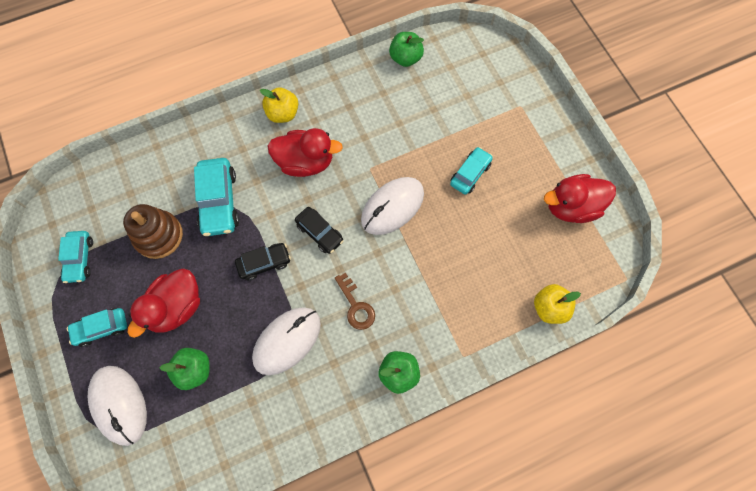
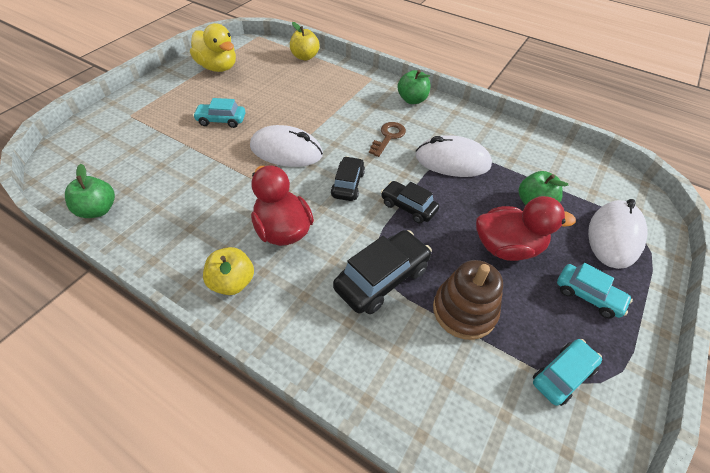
camera: 125 degrees left, 20 degrees down
(219, 202) = (382, 278): turquoise car -> black car
(571, 207) = (218, 67): red duck -> yellow duck

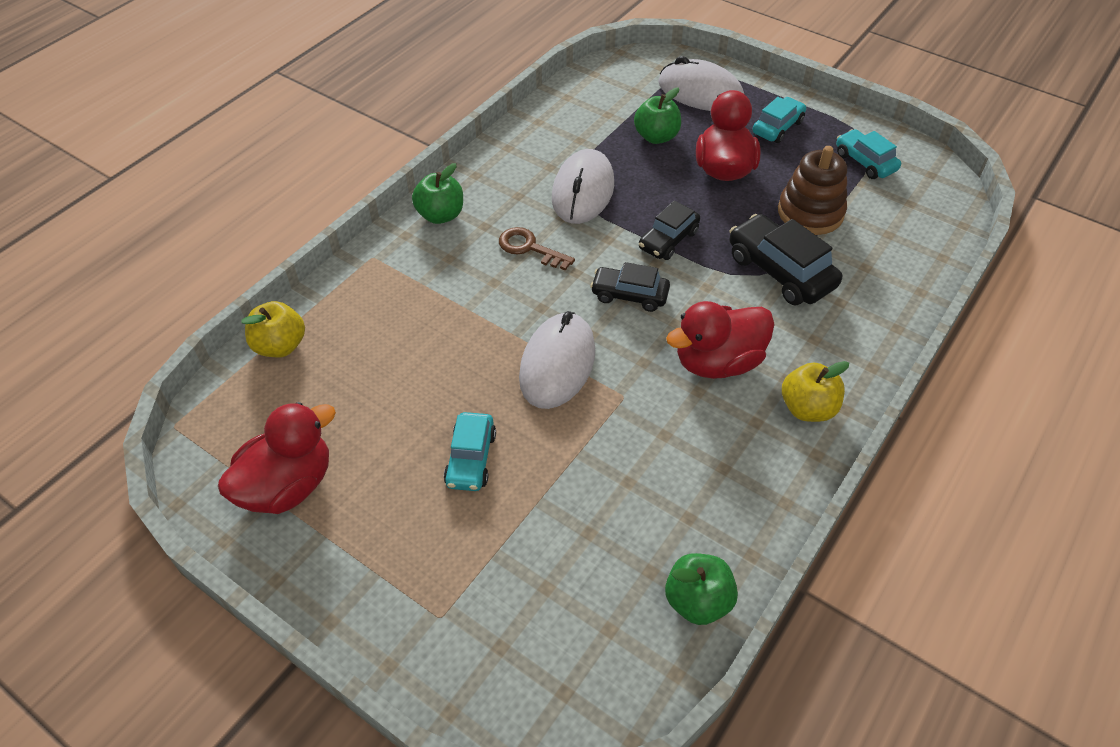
camera: 85 degrees left, 0 degrees up
(218, 67) = (287, 486): yellow duck -> red duck

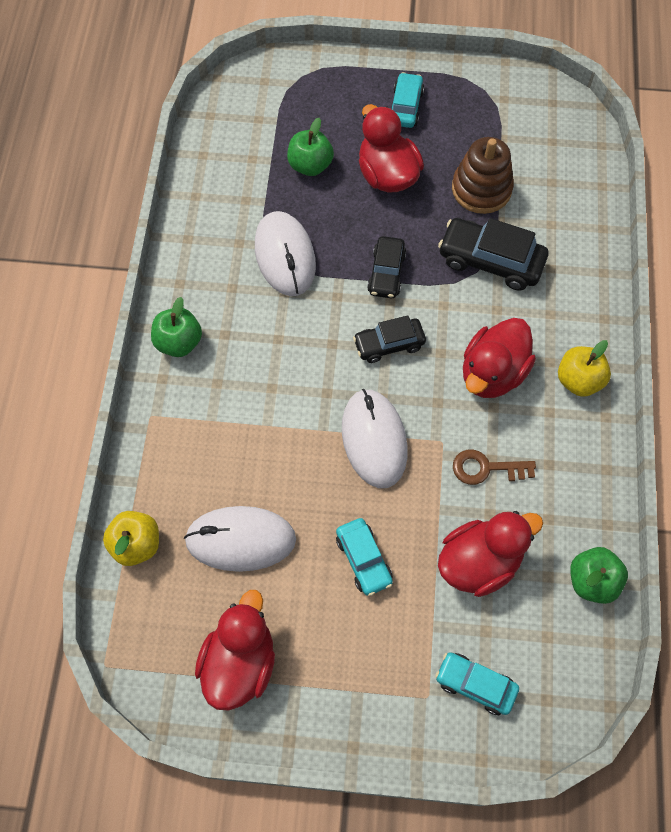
camera: 30 degrees left, 15 degrees up
(530, 248) = (279, 338): brown key -> brown key (486, 468)
(585, 520) = (479, 562): none -> red duck
(700, 92) = (318, 96): white mouse -> white mouse (240, 540)
(865, 162) = (495, 113): turquoise car -> turquoise car (475, 685)

